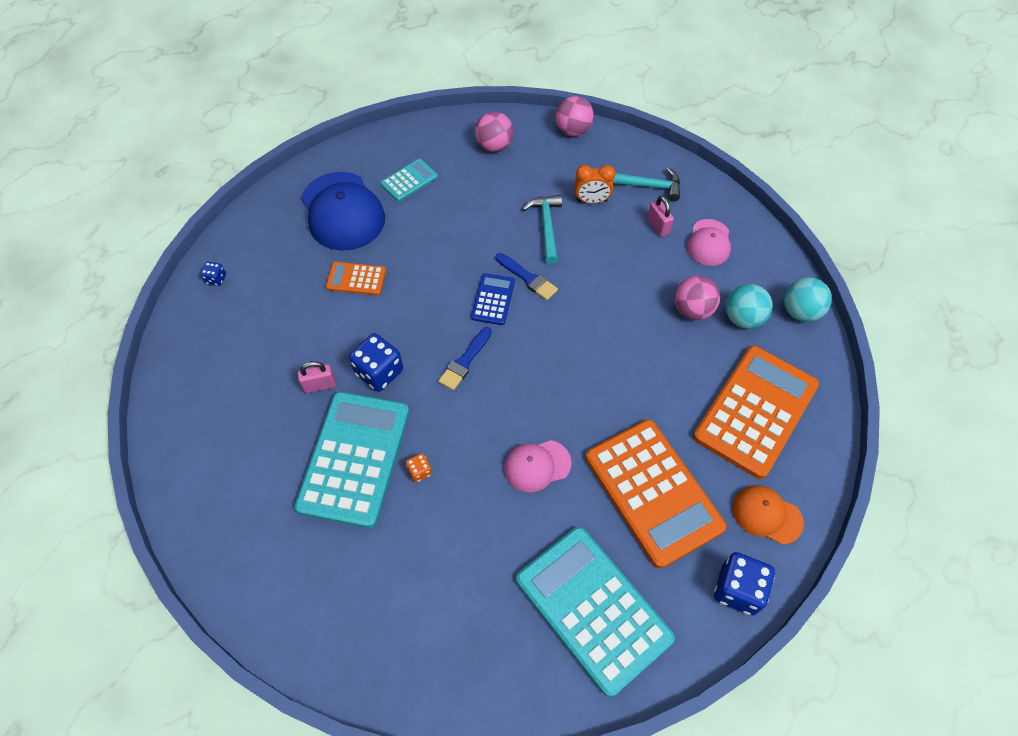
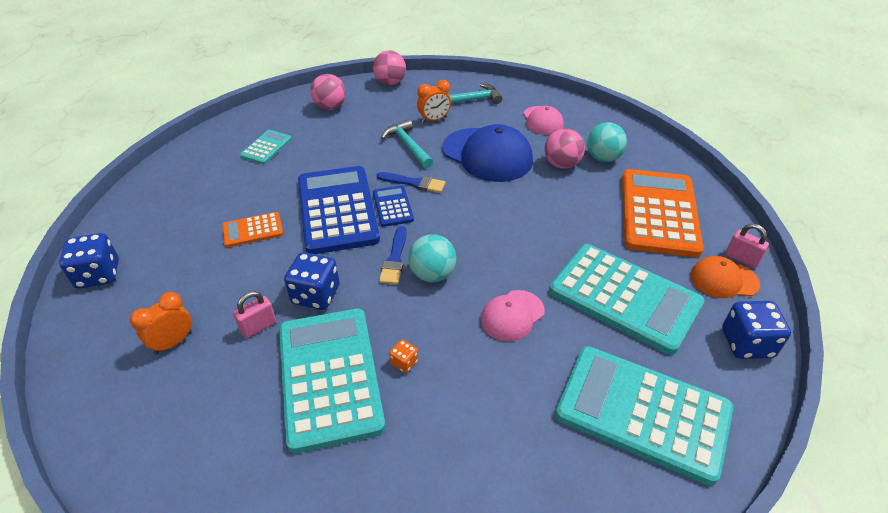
camera: 25 degrees left, 15 degrees down
(216, 279) = (98, 275): blue dice -> blue dice, size x2.03
(249, 373) = (173, 342): none -> orange clock
(342, 211) = (213, 185): blue cap -> blue cap (487, 155)
(440, 284) = (337, 210): none -> blue calculator
(653, 492) = (624, 298): orange calculator -> turquoise calculator
(658, 226) = (497, 121): pink padlock -> pink padlock (741, 258)
(800, 312) = (640, 142): turquoise ball -> turquoise ball (432, 274)

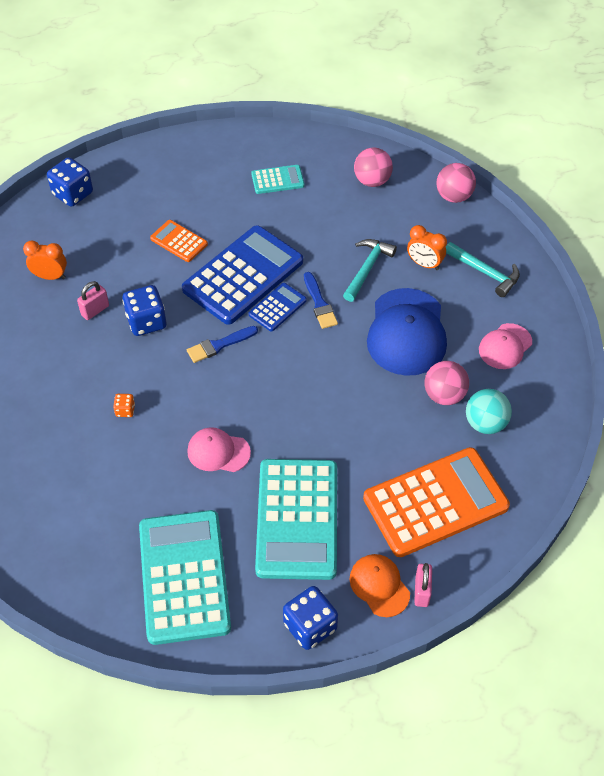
camera: 55 degrees right, 10 degrees up
(258, 327) = (95, 310): pink padlock -> pink padlock turned 60 degrees counterclockwise
(330, 377) = (84, 377): turquoise calculator -> none
(432, 274) = (221, 378): turquoise ball -> none

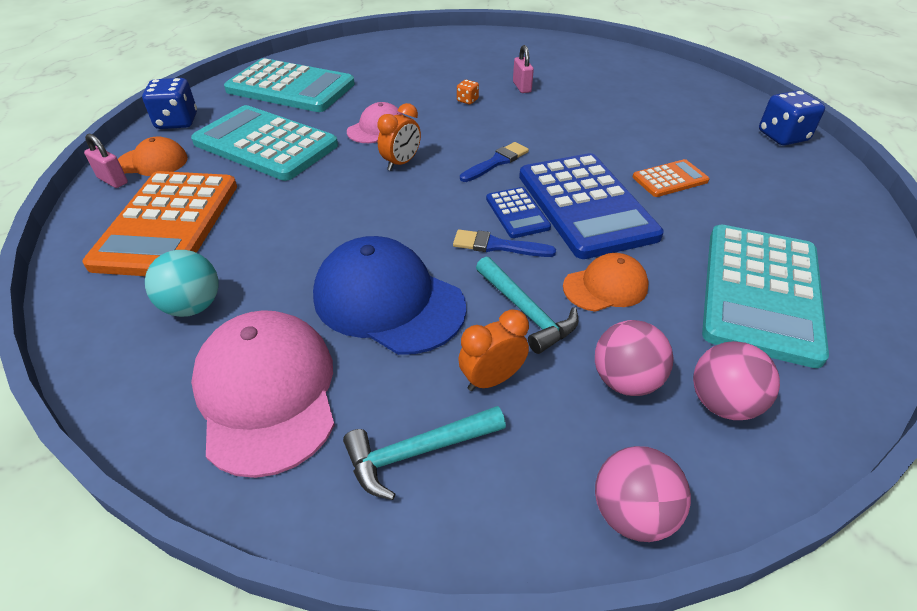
camera: 120 degrees right, 10 degrees down
(50, 276) = (658, 102): orange clock -> orange clock (401, 163)
(95, 310) = (597, 112): pink padlock -> pink padlock (521, 87)
(146, 322) = (562, 133): blue dice -> none
(219, 345) = (496, 162): blue brush -> blue brush turned 45 degrees clockwise
(277, 180) = (760, 292): turquoise calculator -> turquoise calculator, size x2.11
(320, 242) = (605, 286): none -> orange cap
(444, 395) = (268, 290): pink ball -> pink ball (625, 381)
(505, 346) = (267, 393): pink cap -> pink cap, size x1.80

